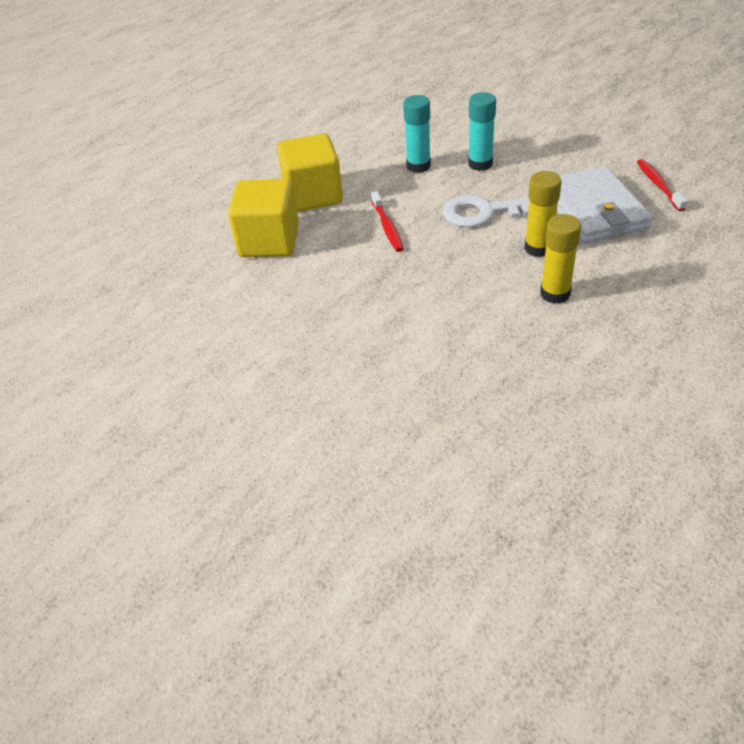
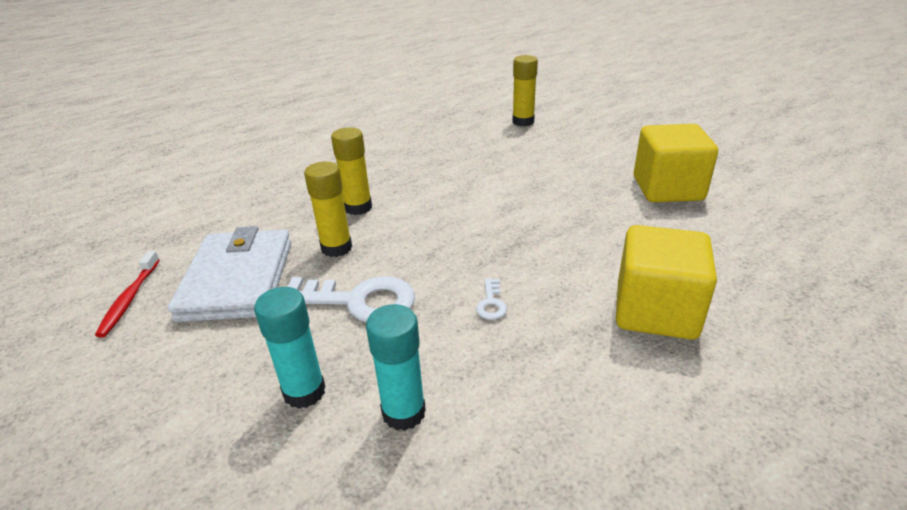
camera: 170 degrees left, 10 degrees down
(313, 195) = (596, 383): yellow cube -> yellow cube (667, 189)
(387, 227) = (491, 303): red toothbrush -> white key
(419, 511) = (523, 122): none -> yellow glue stick

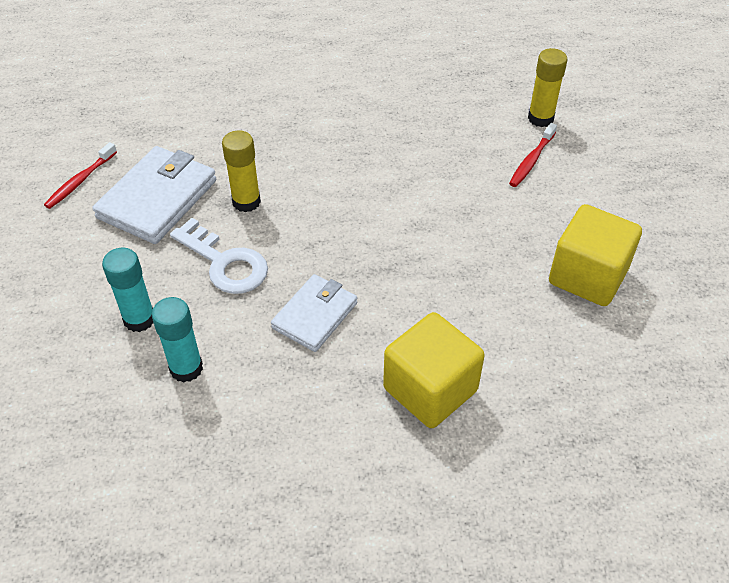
camera: 30 degrees right, 15 degrees up
(358, 207) = (295, 164): yellow glue stick -> none
(491, 303) = (315, 315): white key -> white wallet
(545, 143) = (531, 160): none -> red toothbrush

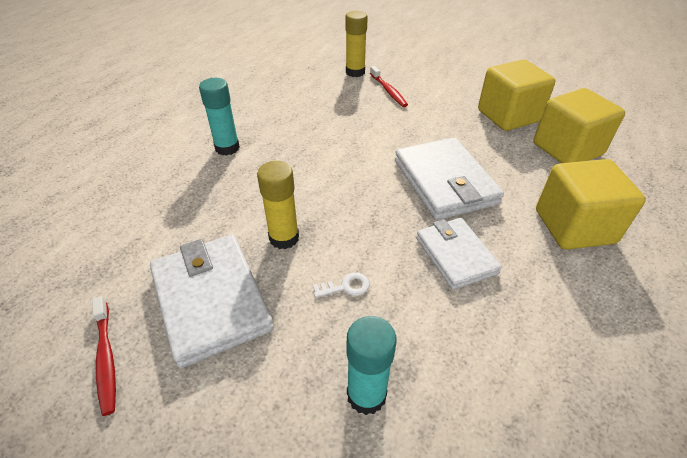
camera: 55 degrees left, 5 degrees down
(186, 368) = (463, 382): turquoise glue stick -> turquoise glue stick (227, 148)
(225, 263) = (346, 287): white key -> white key, size x0.44
(411, 269) = (444, 182): none -> white wallet
(570, 348) = (567, 149): none -> yellow cube

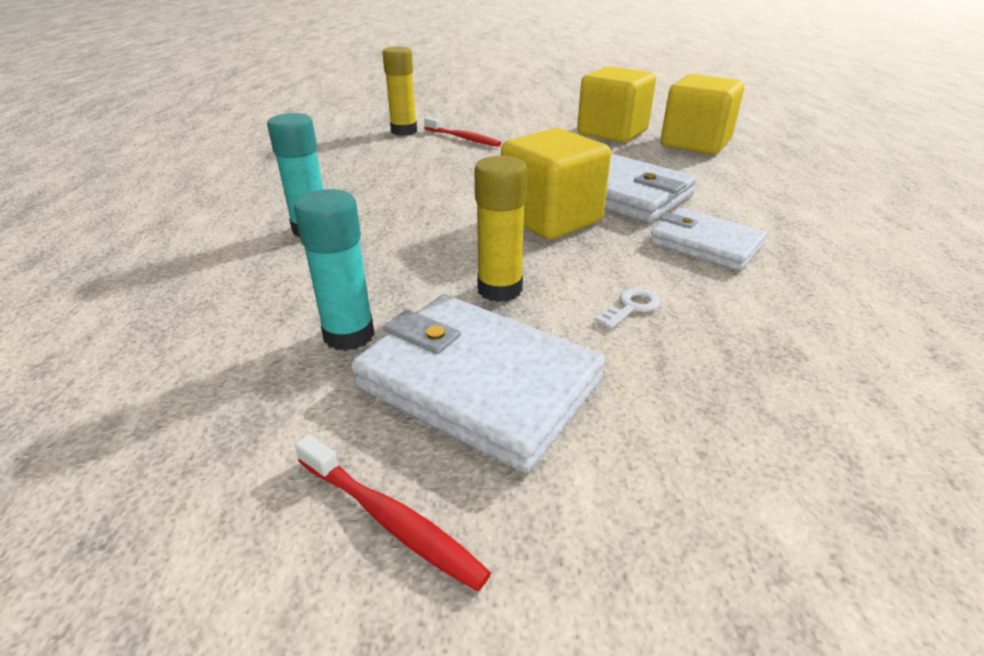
camera: 30 degrees left, 10 degrees down
(366, 395) = (781, 392): turquoise glue stick -> turquoise glue stick (349, 335)
(574, 226) = (775, 193): yellow cube -> yellow cube (551, 219)

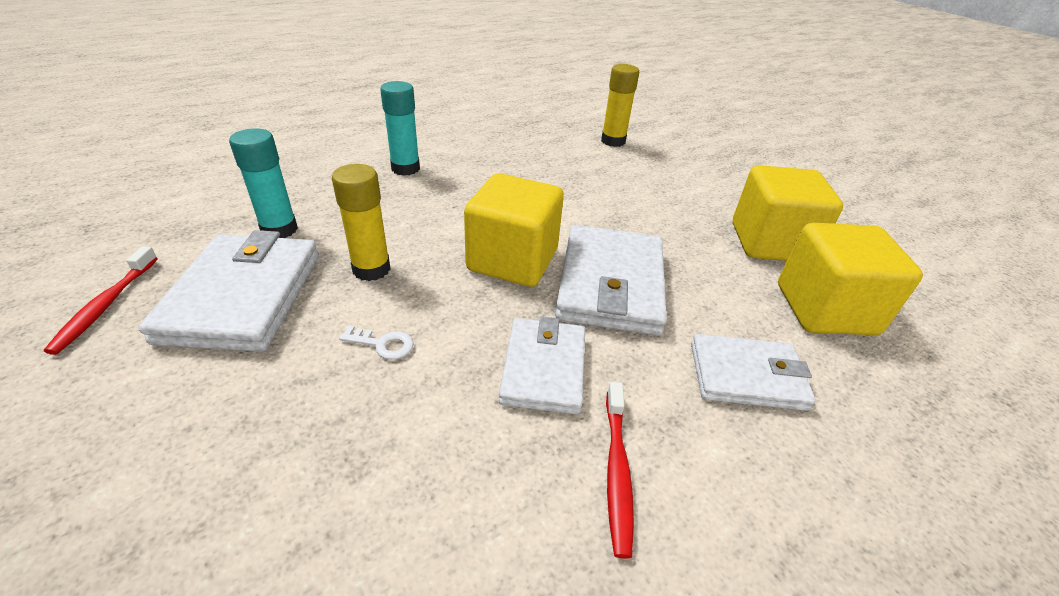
camera: 55 degrees right, 5 degrees up
(463, 138) = (634, 170): red toothbrush -> red toothbrush (617, 471)
(747, 184) = (746, 376): none -> white wallet

